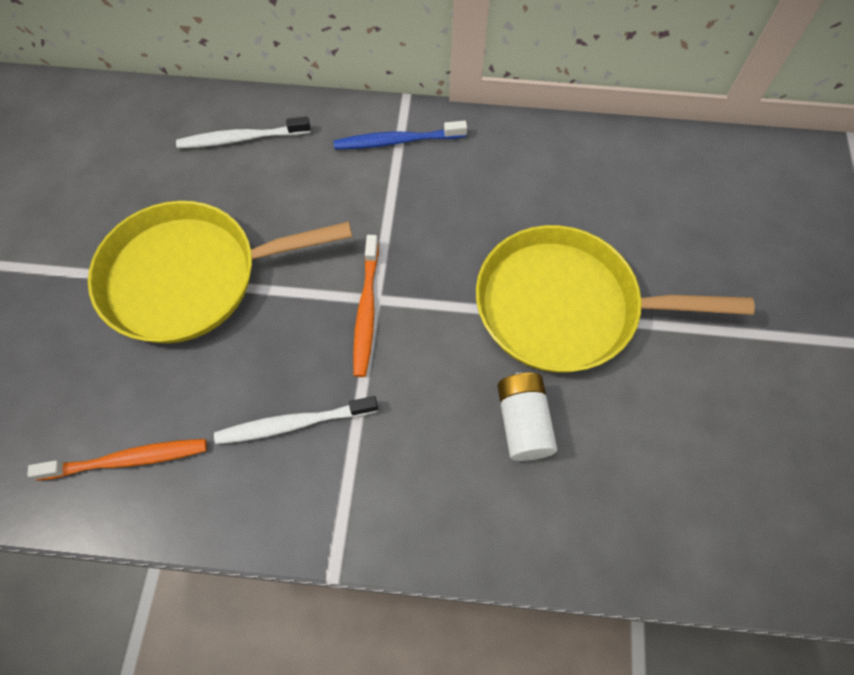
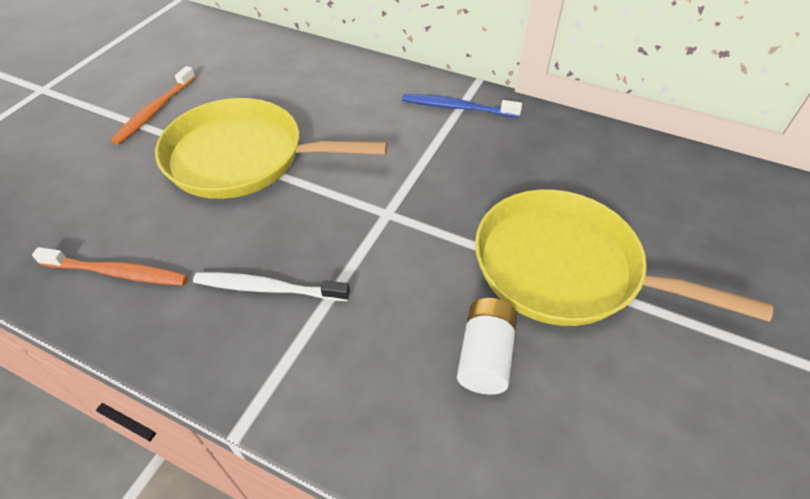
camera: 20 degrees right, 15 degrees down
(241, 139) = (332, 78): white toothbrush -> none
(366, 311) = (375, 220): orange toothbrush -> orange toothbrush (154, 111)

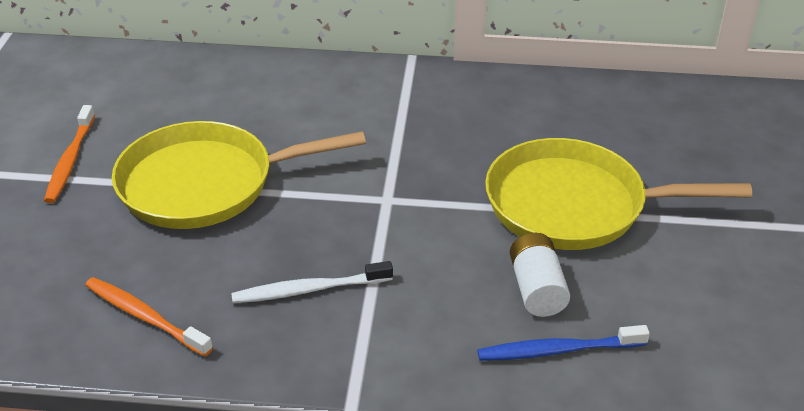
camera: 20 degrees left, 10 degrees down
(117, 273) = (145, 316): orange toothbrush -> orange toothbrush turned 135 degrees counterclockwise
(457, 107) = (404, 87): blue toothbrush -> blue toothbrush (557, 350)

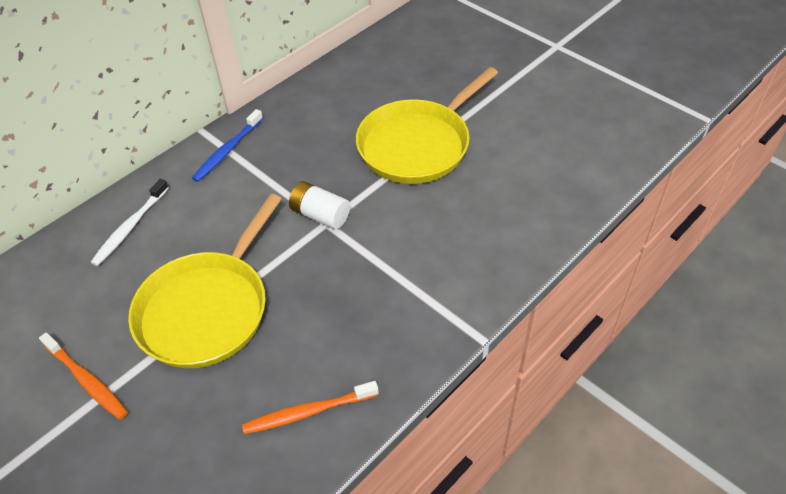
camera: 50 degrees left, 10 degrees up
(308, 290) = (368, 307): white toothbrush -> white toothbrush (130, 227)
(537, 289) = (467, 202): white battery -> white battery (320, 215)
(557, 350) = (520, 222): blue toothbrush -> blue toothbrush (227, 151)

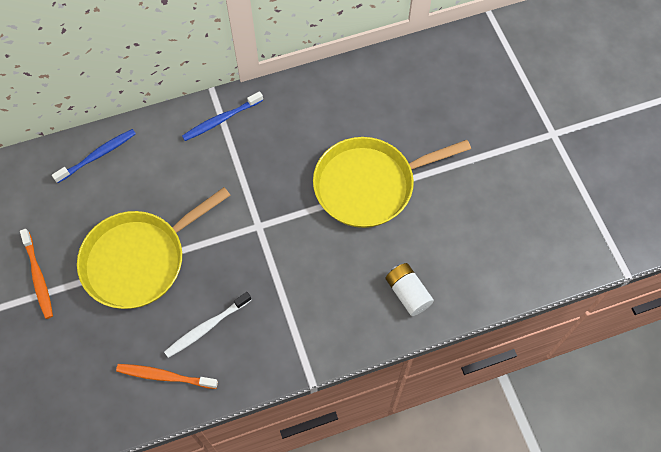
camera: 25 degrees right, 15 degrees up
(102, 232) = (98, 155): none -> blue toothbrush
(130, 227) = (119, 160): white toothbrush -> white toothbrush (206, 327)
(320, 215) = (258, 217): white battery -> white battery (408, 293)

